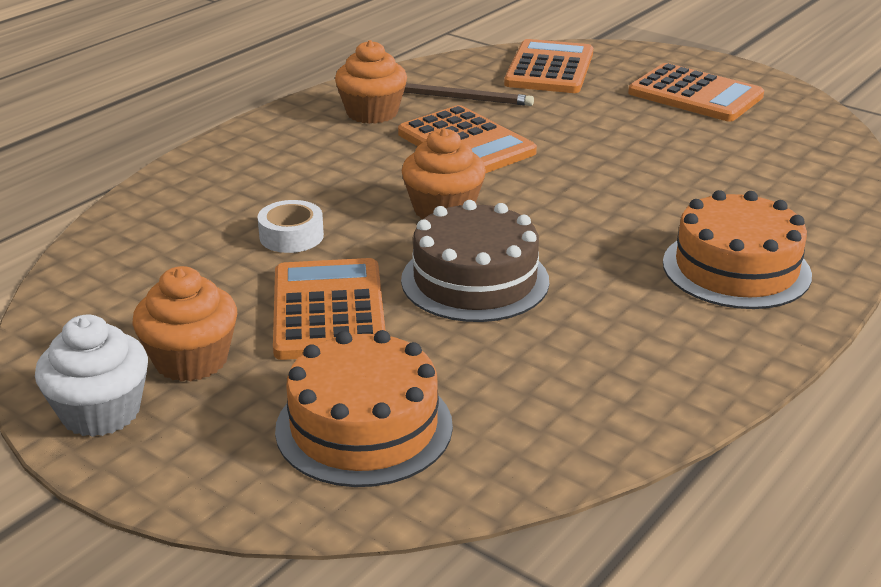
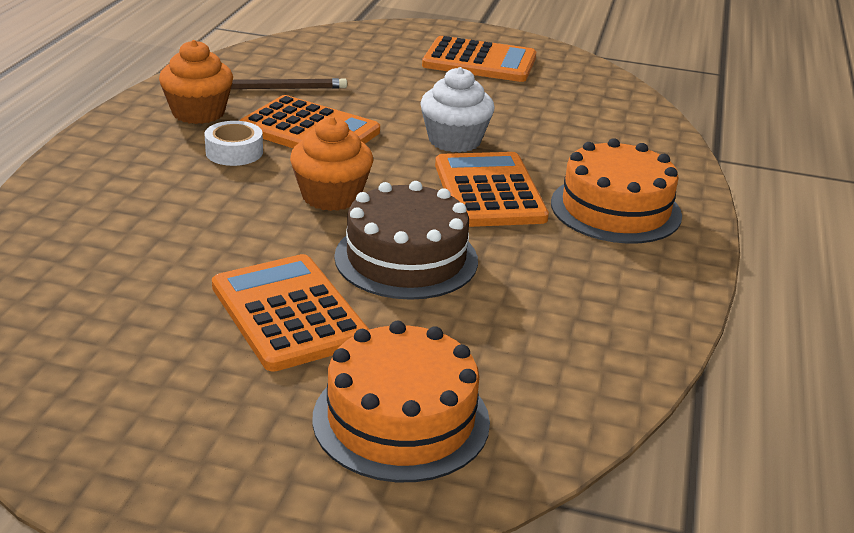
camera: 25 degrees left, 0 degrees up
(101, 412) = (122, 468): white cupcake -> white cupcake (454, 140)
(191, 360) = (183, 391): orange cupcake -> none
(291, 236) = (201, 246): white tape -> white tape (234, 152)
(549, 69) = (338, 52): orange calculator -> orange calculator (488, 191)

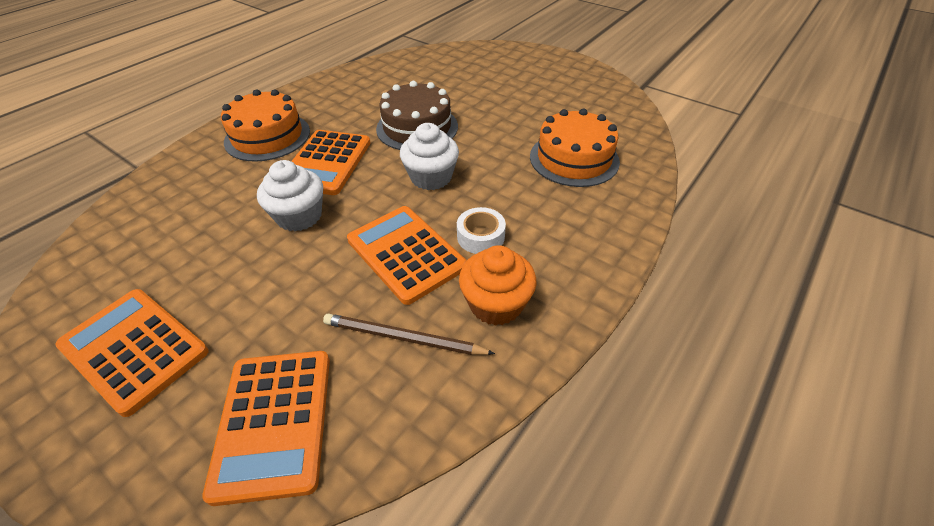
camera: 155 degrees left, 15 degrees up
(288, 313) = (494, 110): orange calculator -> orange calculator (274, 422)
(331, 196) = (431, 177): orange cupcake -> white cupcake
(401, 419) = (469, 67): orange cake -> orange cake (574, 159)

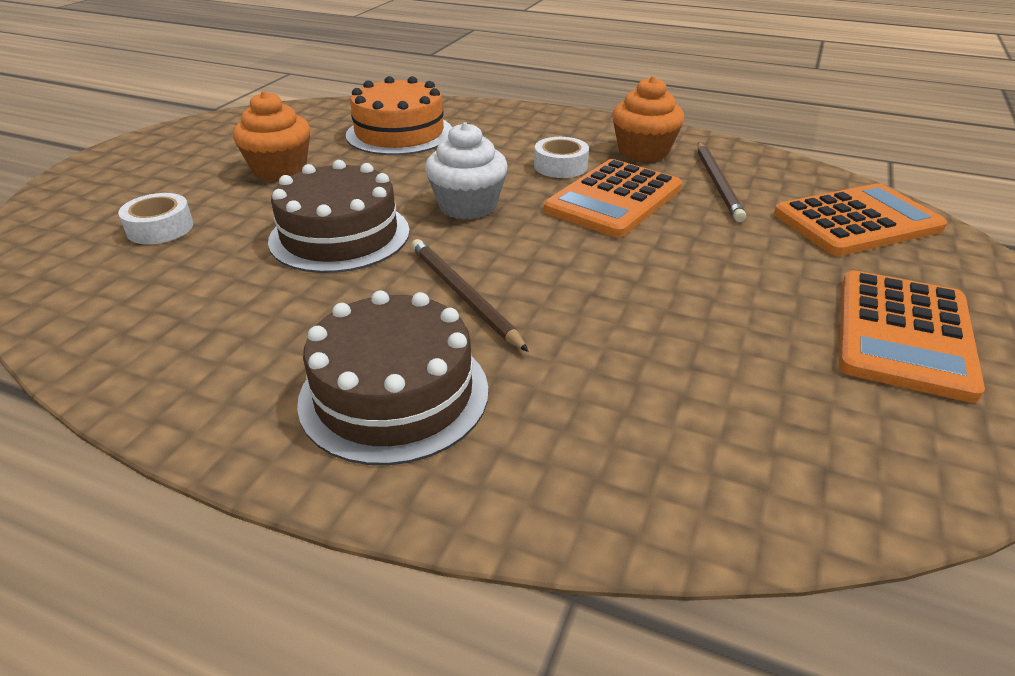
camera: 105 degrees left, 10 degrees down
(267, 136) = (394, 394): orange cake -> brown cake
(299, 216) = (601, 284): white cupcake -> none
(327, 163) = (463, 295): orange calculator -> brown pencil
(454, 77) = (160, 228): none -> white tape
(519, 108) = (279, 169): none -> orange cupcake

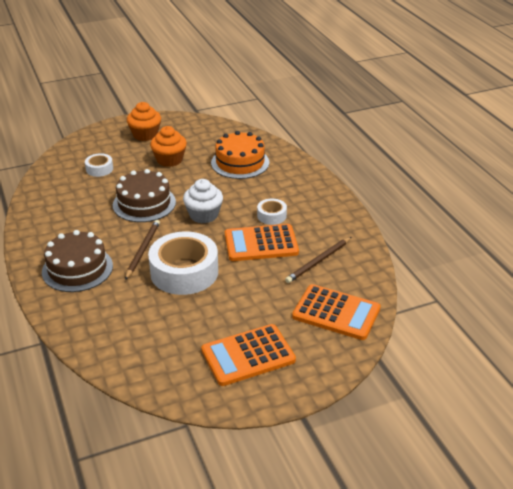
camera: 45 degrees right, 0 degrees up
(590, 286) = (184, 272): none -> white tape
(643, 151) = (321, 228): orange cupcake -> orange cupcake (145, 135)

